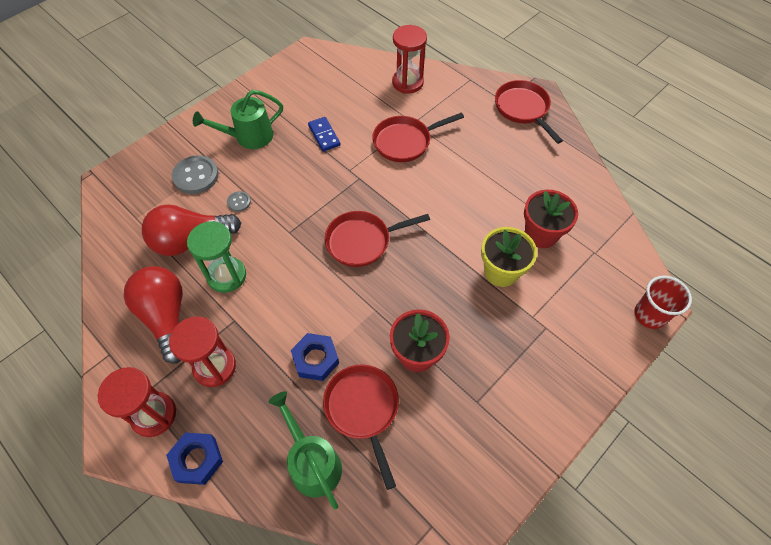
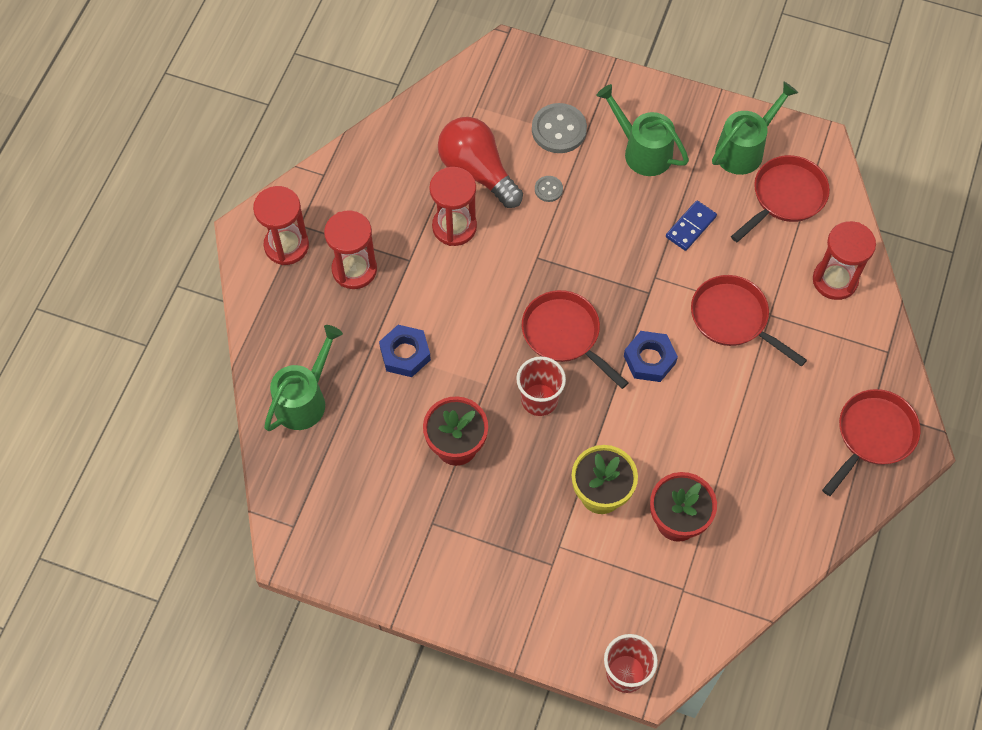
camera: 65 degrees right, 5 degrees up
(166, 317) = (383, 199): red light bulb -> none
(197, 460) = (264, 303): blue nut -> blue nut (649, 359)
(227, 276) = (454, 227): green hourglass -> red hourglass
(287, 86) = (744, 149): none -> green watering can
(363, 409) = (374, 420): red pan -> red pan (785, 197)
(406, 279) = (539, 400): none -> red cup

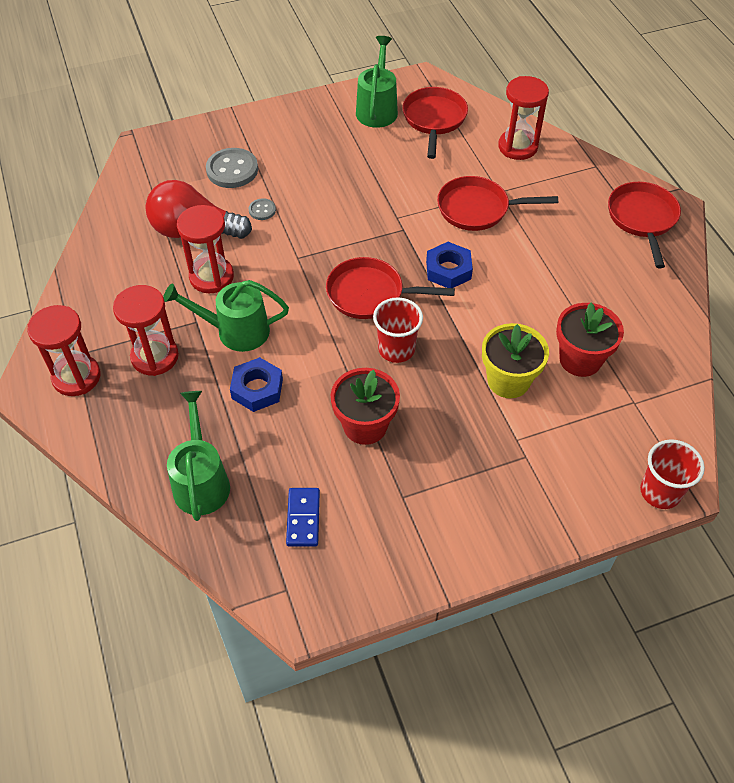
camera: 40 degrees left, 10 degrees down
(642, 151) = (307, 148): green watering can -> green watering can (235, 331)
(690, 227) = (389, 173): blue domino -> blue domino (303, 518)

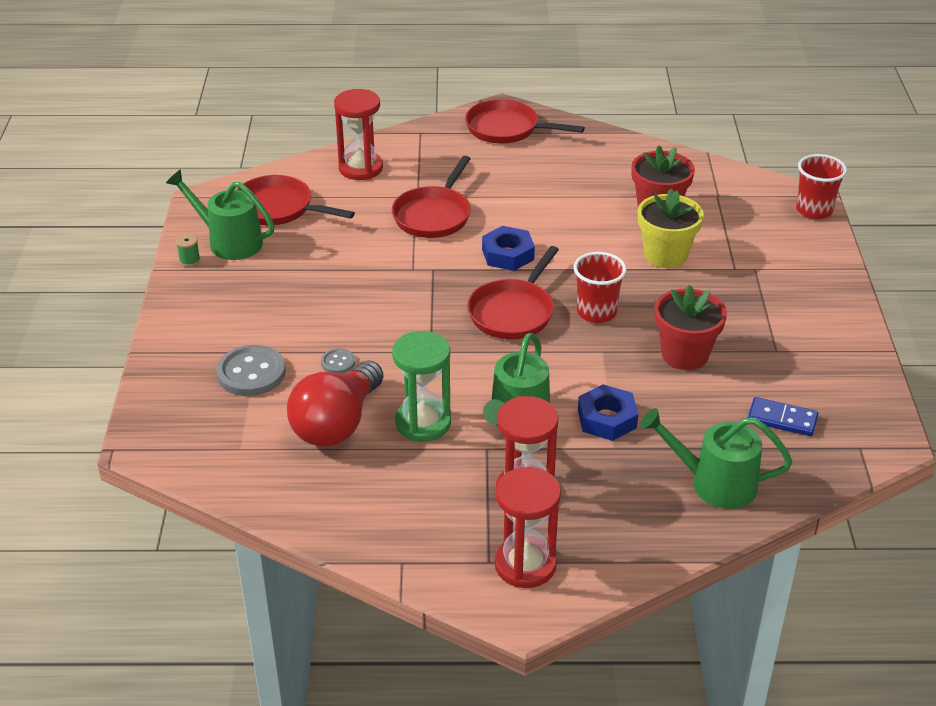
camera: 70 degrees left, 15 degrees down
(211, 277) = (423, 423): red hourglass -> green hourglass
(344, 97) = (189, 260): none -> green spool

